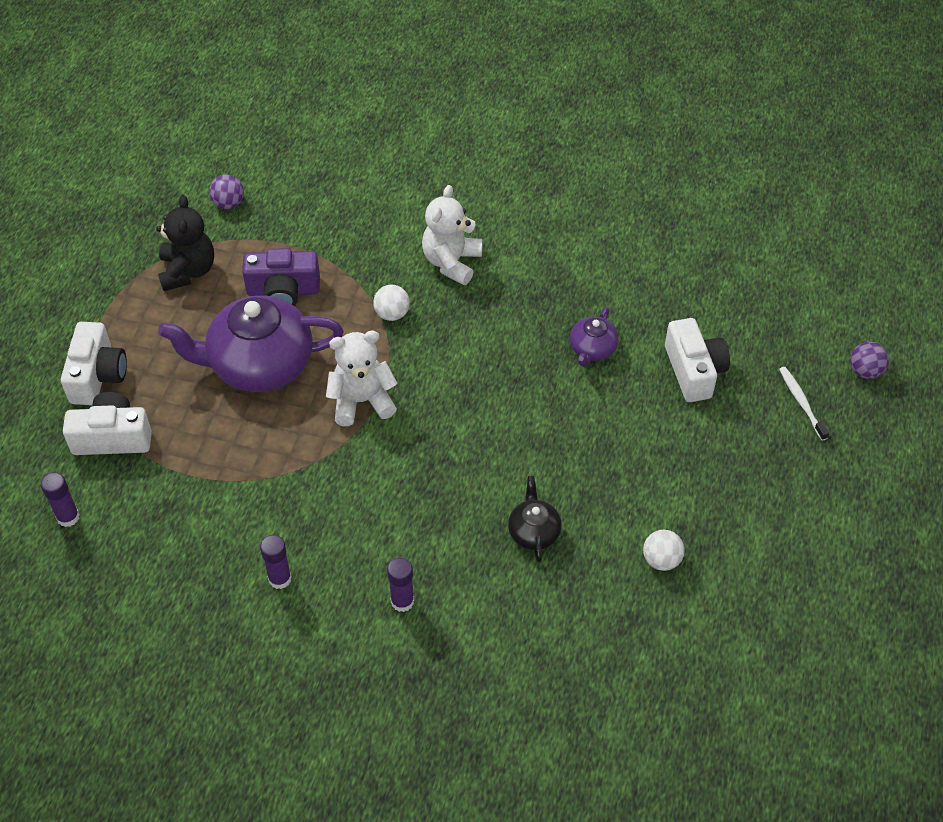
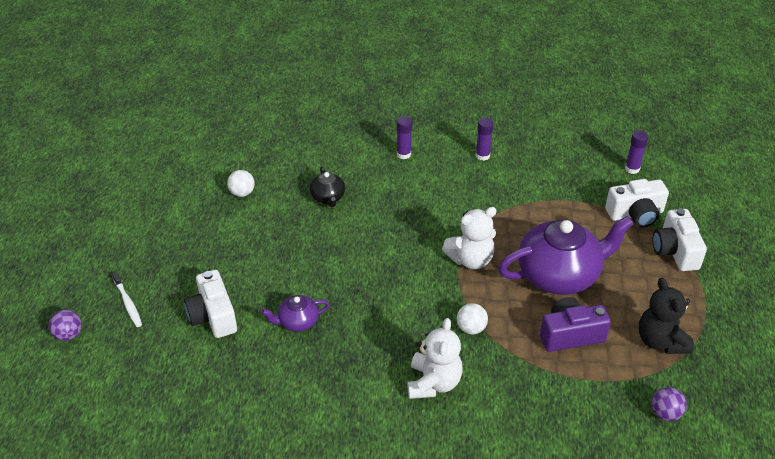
camera: 170 degrees right, 10 degrees down
(592, 349) = (297, 322): purple teapot -> purple teapot turned 120 degrees counterclockwise

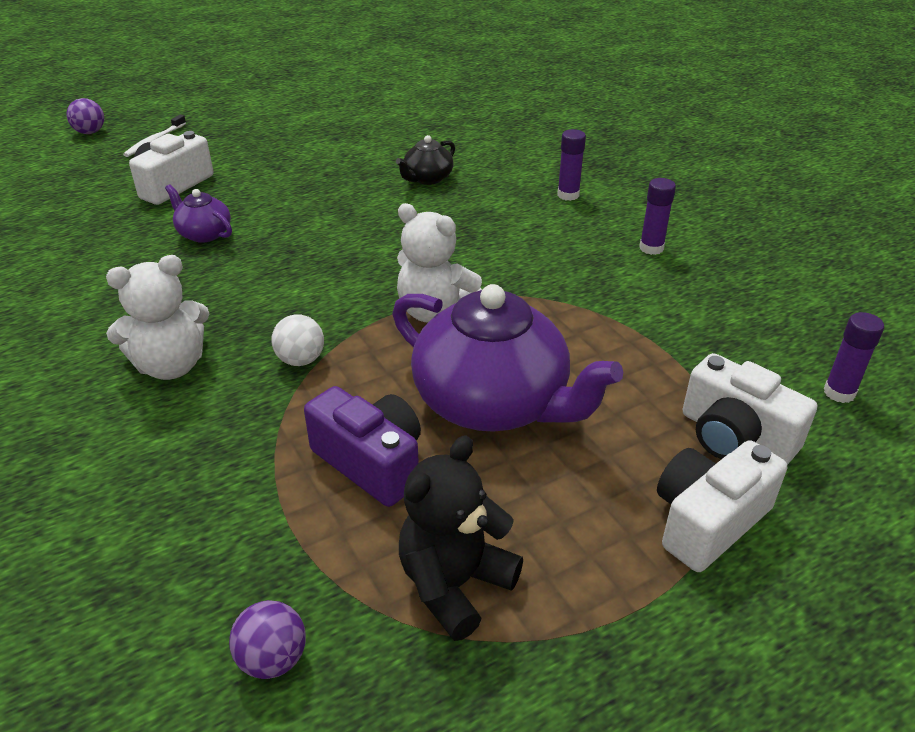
camera: 55 degrees right, 5 degrees down
(242, 193) = (373, 134): white ball -> none

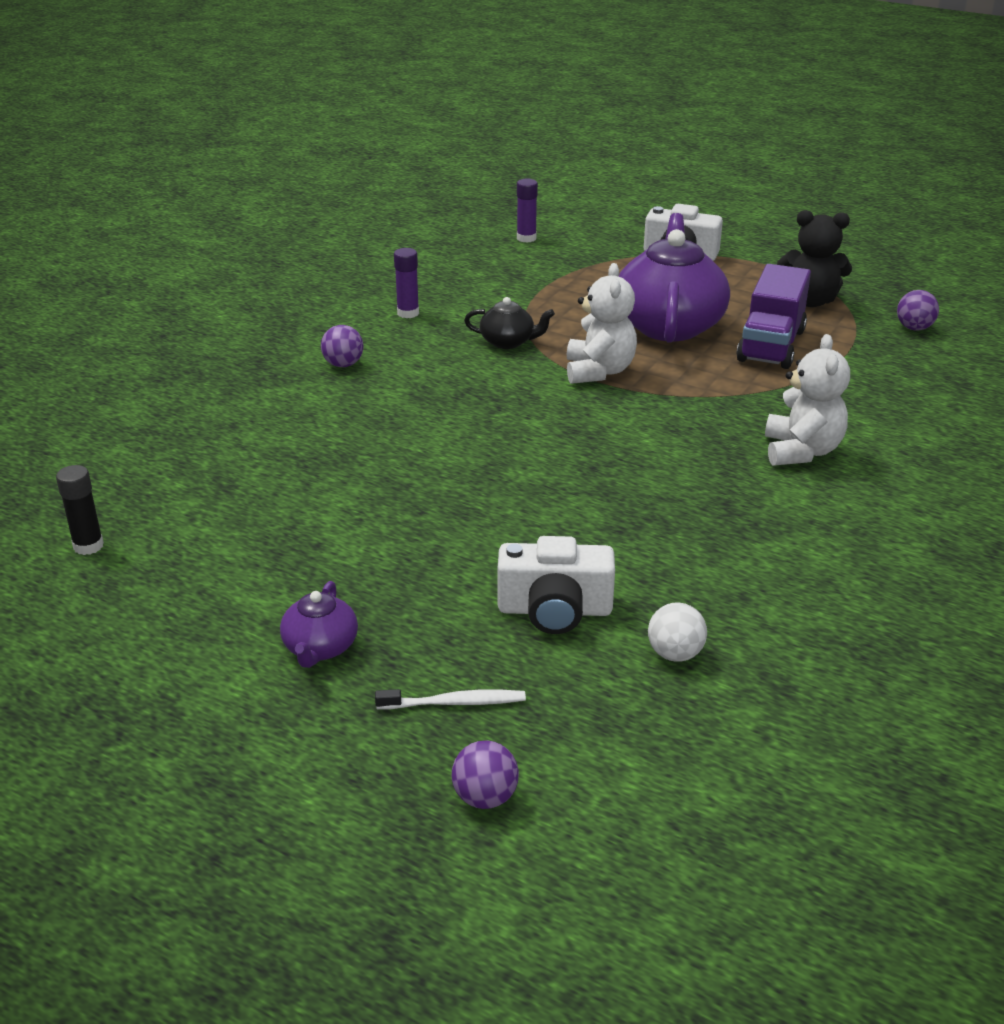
camera: 120 degrees left, 5 degrees down
(171, 366) = (801, 451): white teddy bear -> white teddy bear turned 60 degrees clockwise
(204, 234) = (623, 531): purple teapot -> purple teapot (320, 648)
(301, 360) = (722, 402): white ball -> white ball (675, 654)
(371, 462) = (771, 345): purple camera -> purple truck
(415, 87) = (88, 546): none -> black glue stick
(427, 178) = (374, 445): black teapot -> black teapot (508, 342)
(568, 195) = (343, 364): purple glue stick -> purple ball
(735, 436) = (604, 258): white camera -> none

